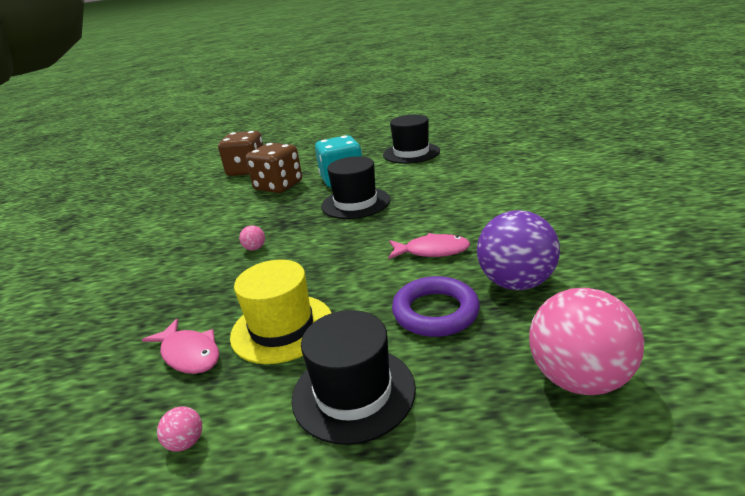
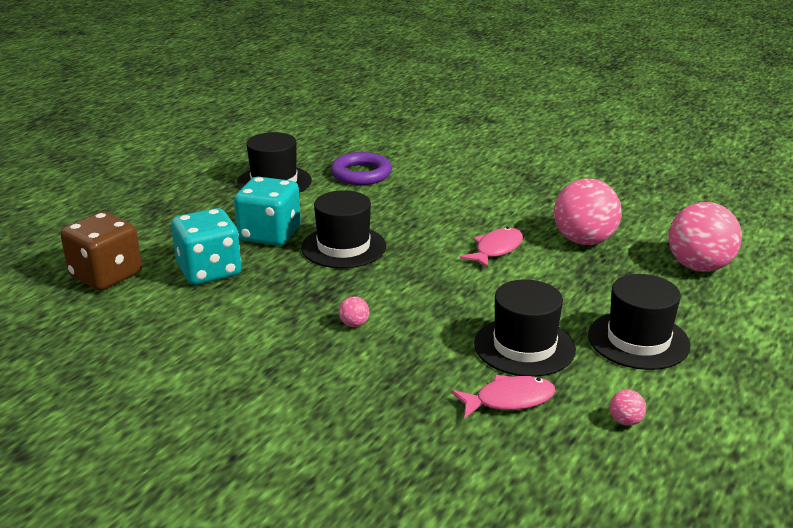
camera: 60 degrees left, 0 degrees up
(278, 186) = (209, 271): brown dice -> turquoise dice
(282, 328) = (524, 346): yellow hat -> black hat
(435, 312) = (582, 280): purple ring -> purple ring (361, 174)
(515, 283) = (584, 241): purple ball -> pink ball

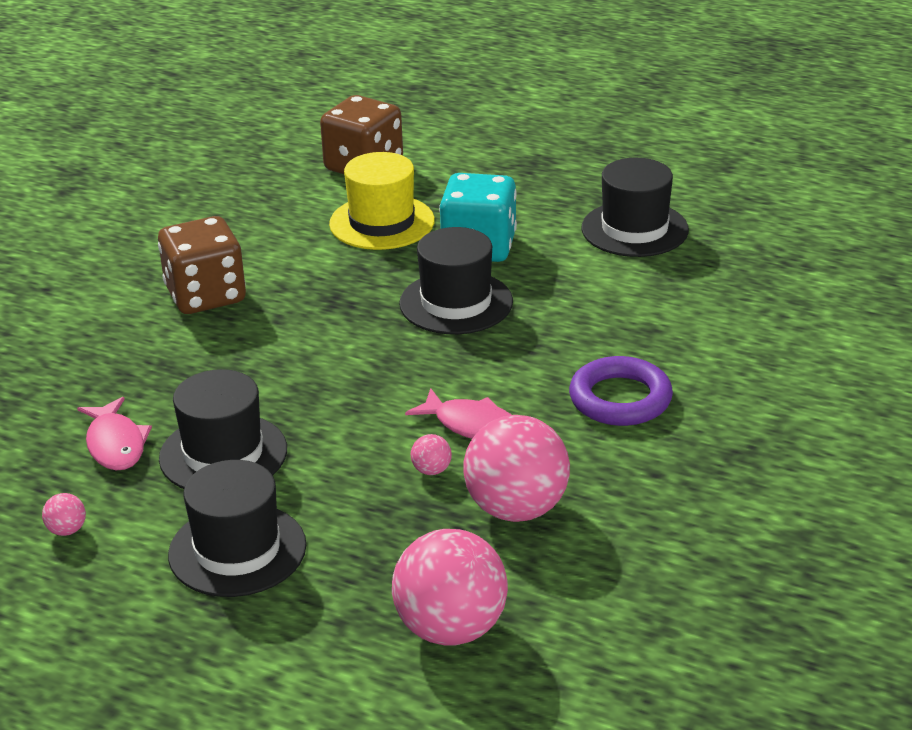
camera: 85 degrees right, 5 degrees up
(209, 271) = (382, 222): turquoise dice -> yellow hat
(288, 357) = (205, 295): none -> brown dice
(354, 324) = (270, 329): pink ball -> pink ball (431, 470)
(361, 174) = (688, 293): purple ring -> purple ring (620, 399)

